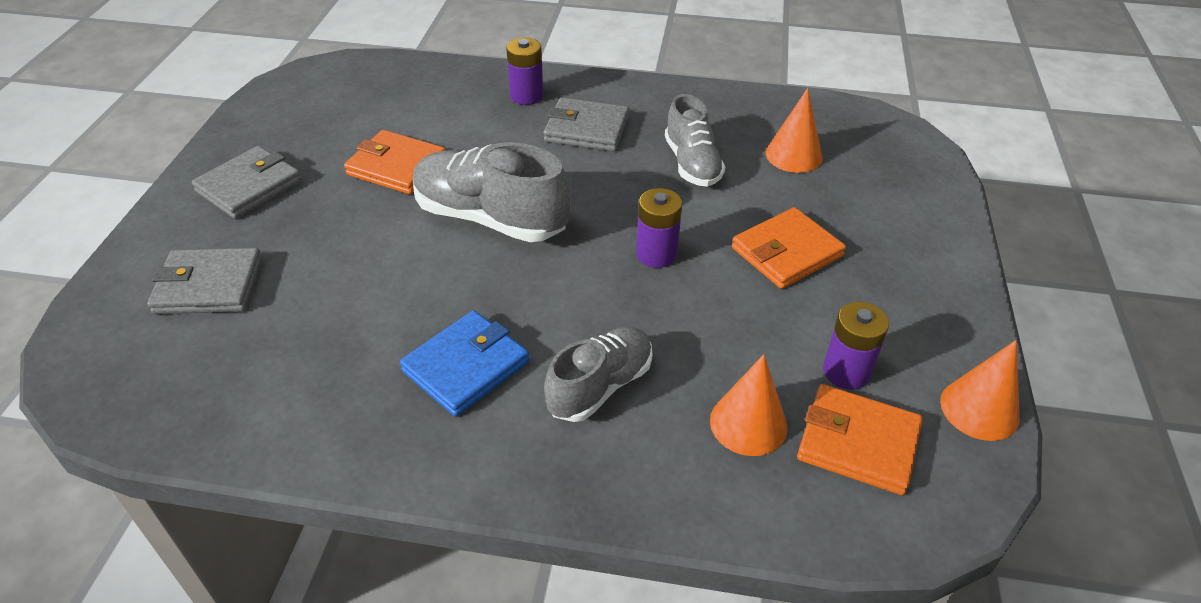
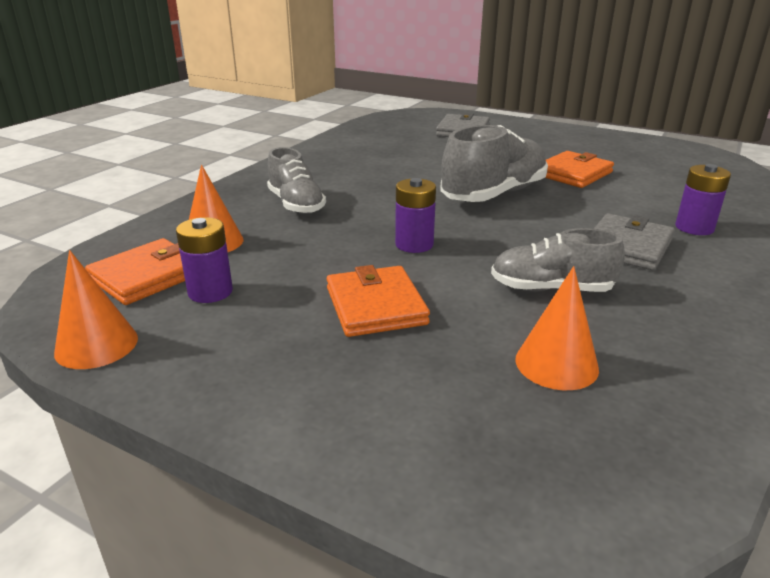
camera: 110 degrees right, 15 degrees down
(249, 186) = (557, 139): grey wallet -> none
(466, 366) = (348, 175): blue wallet -> none

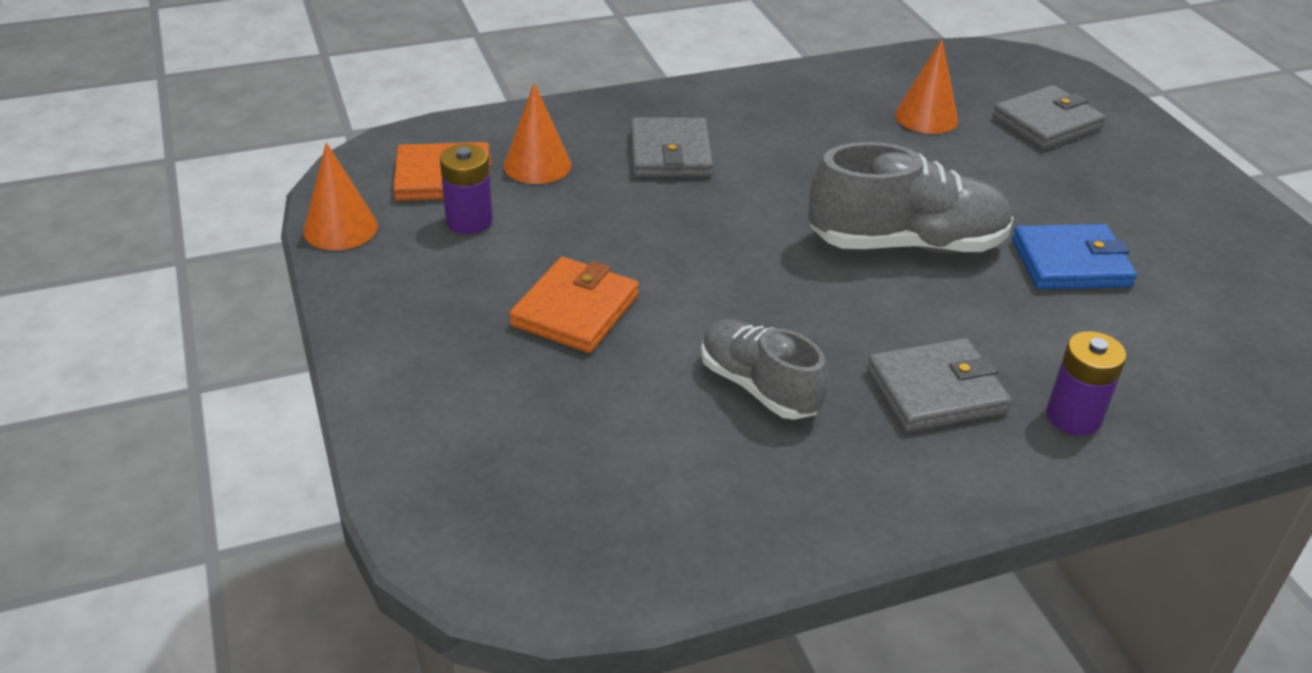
camera: 40 degrees right, 10 degrees up
(296, 204) = (670, 153): grey shoe -> grey wallet
(414, 244) = (710, 264): purple battery -> none
(556, 364) = (635, 452): orange cone -> orange cone (926, 117)
(573, 173) = (1070, 263): orange wallet -> blue wallet

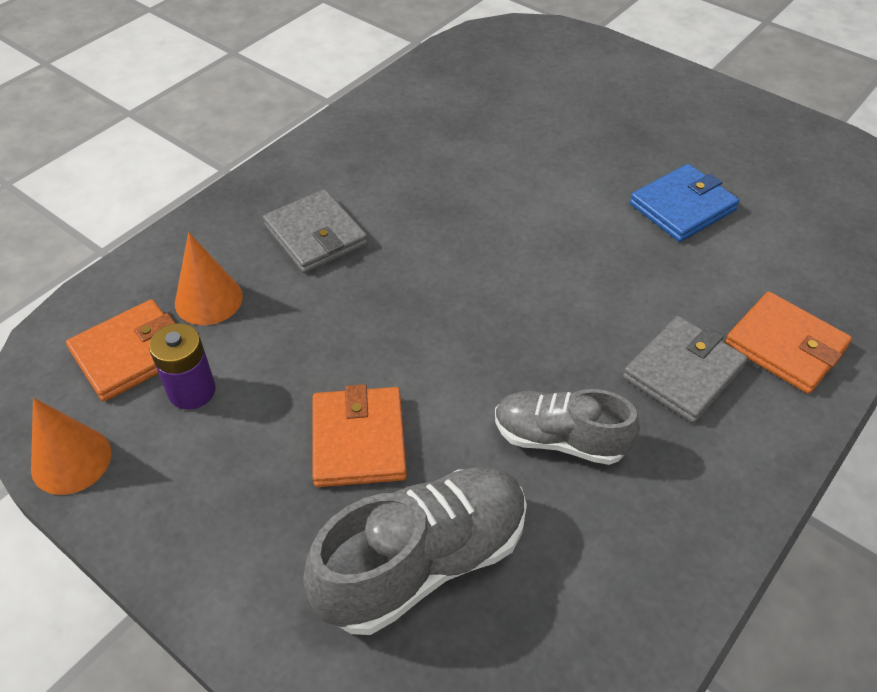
camera: 30 degrees left, 10 degrees up
(906, 244) = (561, 243): grey shoe -> grey shoe (423, 562)
(926, 117) = (486, 113): orange cone -> none
(1047, 123) = (573, 84): grey wallet -> none
(1073, 417) = (785, 346): purple battery -> orange wallet

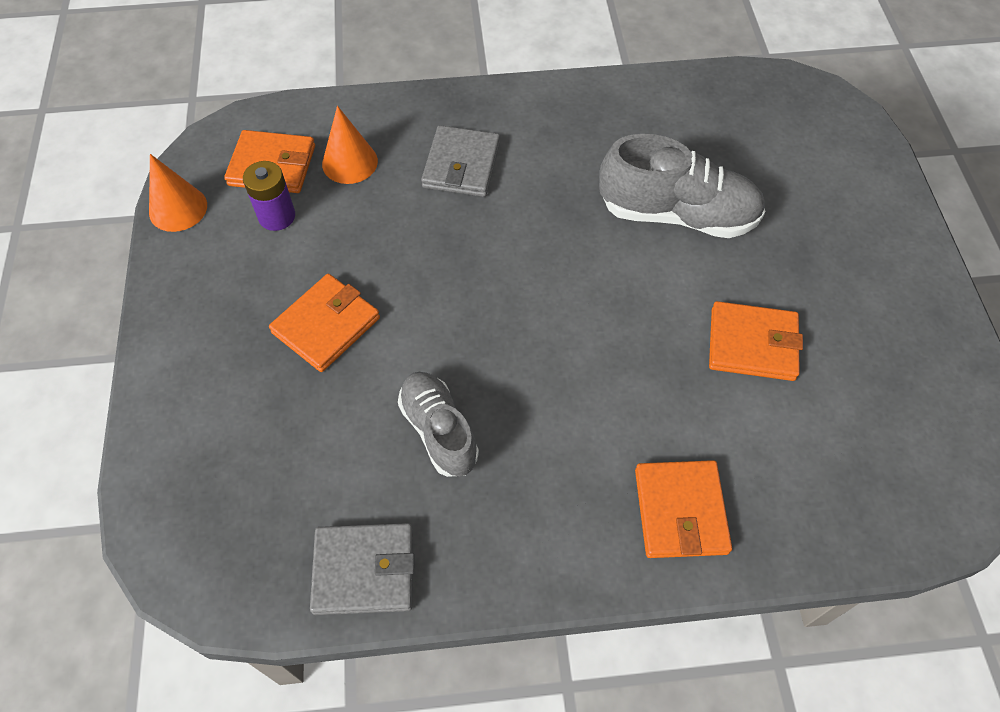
camera: 45 degrees right, 10 degrees up
(423, 562) = (274, 429): grey shoe -> grey shoe (677, 214)
(682, 207) = (752, 344): blue wallet -> orange wallet
(683, 372) = (578, 462): grey wallet -> grey wallet (364, 570)

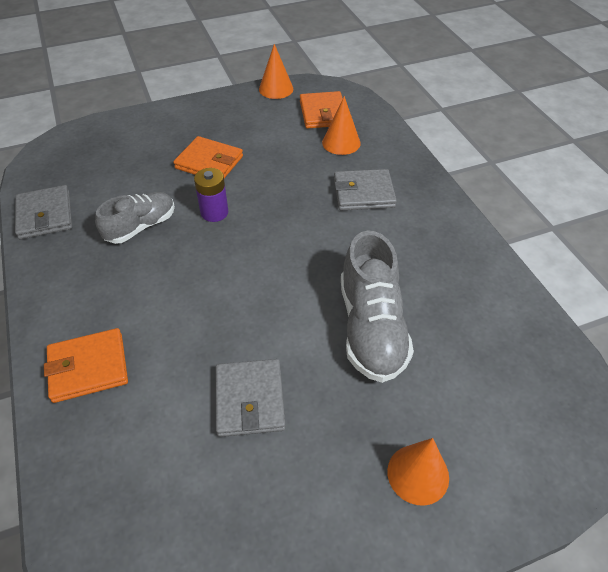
camera: 75 degrees right, 10 degrees down
(277, 216) = (284, 124): purple battery -> purple battery (214, 212)
(752, 344) = (249, 400): orange wallet -> grey wallet
(850, 225) = (418, 474): none -> orange cone

